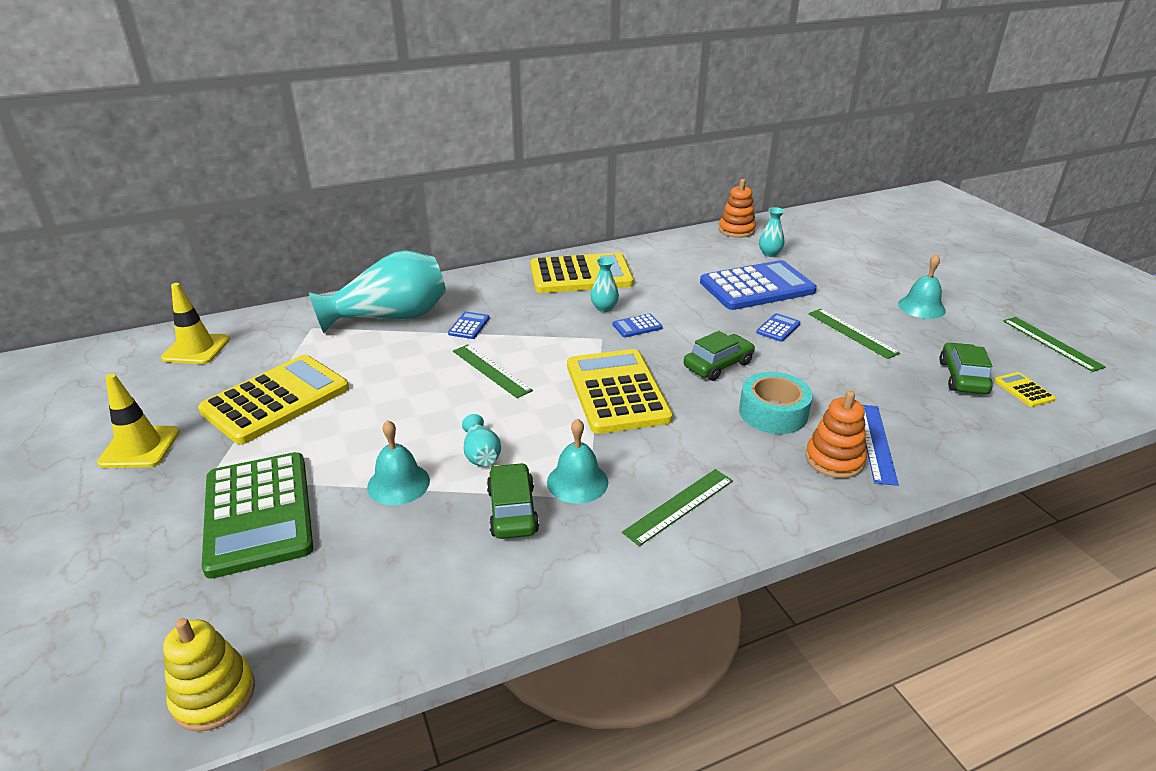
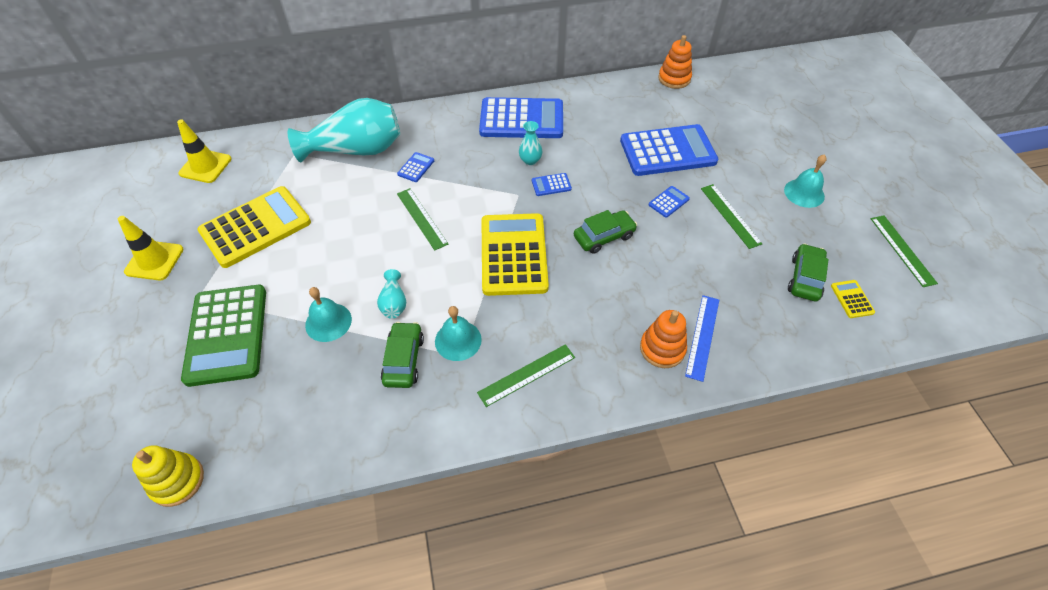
camera: 10 degrees right, 20 degrees up
(581, 275) = (521, 119): yellow calculator -> blue calculator
(769, 253) = (693, 111): turquoise vase -> none
(773, 413) = (631, 294): turquoise tape -> none

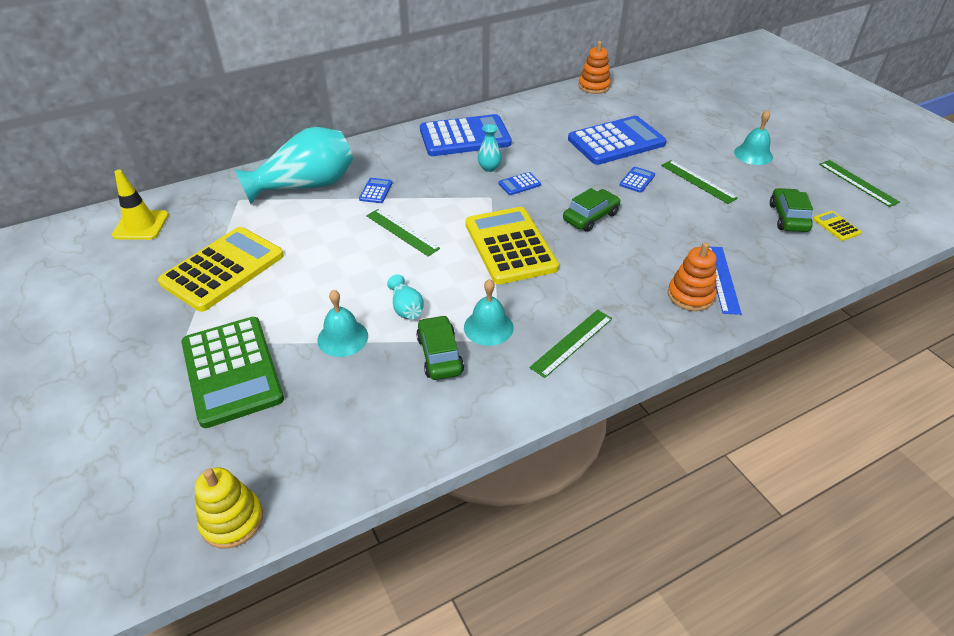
camera: 15 degrees left, 10 degrees down
(154, 260) = (116, 319): yellow traffic cone -> none

